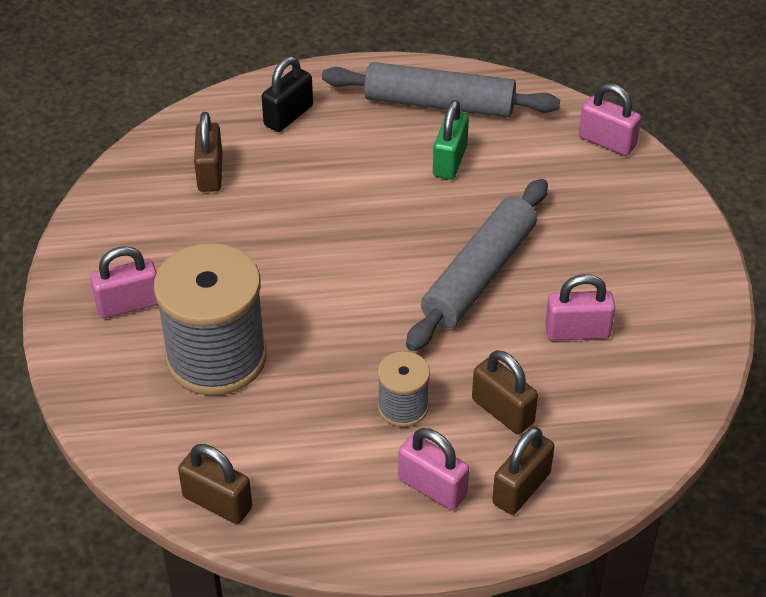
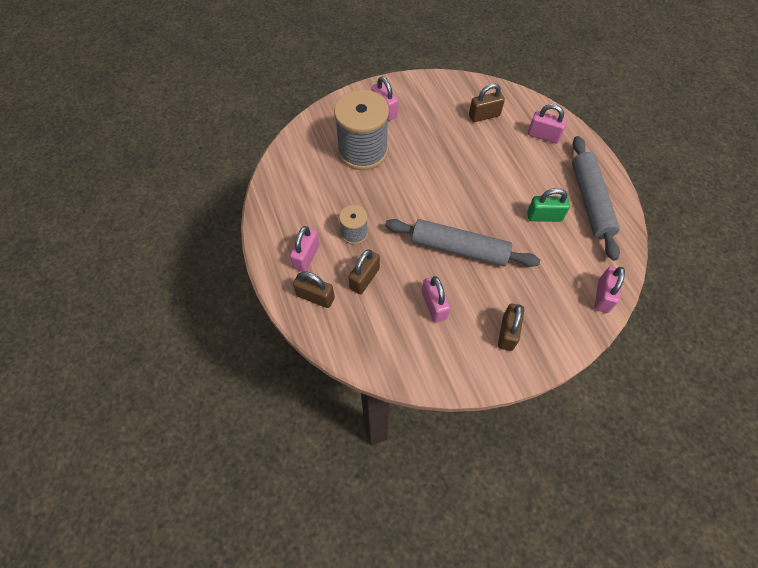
camera: 75 degrees right, 15 degrees up
(217, 502) = (278, 174): brown padlock -> brown padlock (507, 333)
(288, 116) = (543, 136): black padlock -> pink padlock

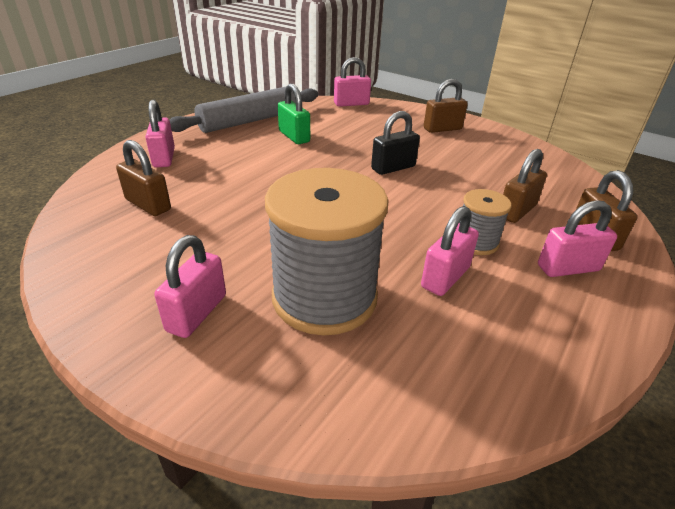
camera: 125 degrees left, 25 degrees down
(364, 278) = (516, 211): brown padlock -> brown padlock turned 45 degrees counterclockwise
(434, 305) = (474, 164): pink padlock -> pink padlock (445, 277)
(459, 249) = (393, 168): grey rolling pin -> black padlock

